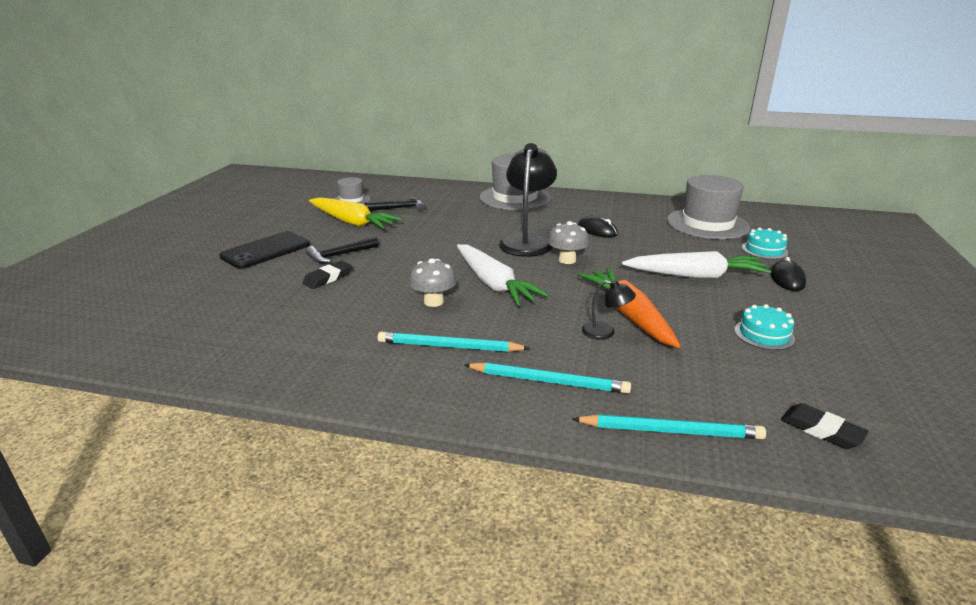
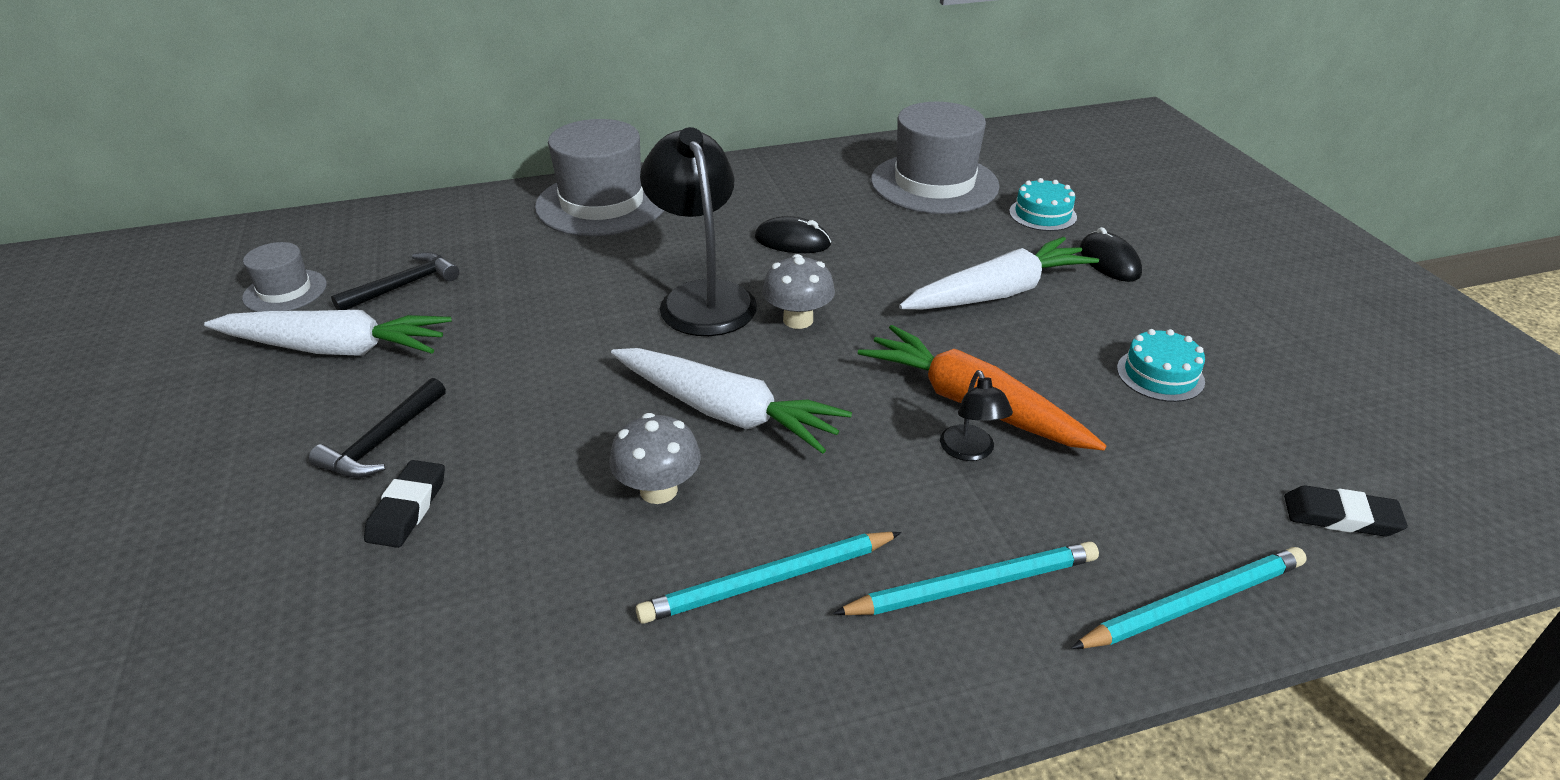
camera: 30 degrees left, 10 degrees up
(266, 251) = (203, 484): black phone -> none
(352, 222) = (336, 349): yellow carrot -> white carrot
(605, 332) = (970, 451): black lamp -> black lamp turned 90 degrees clockwise

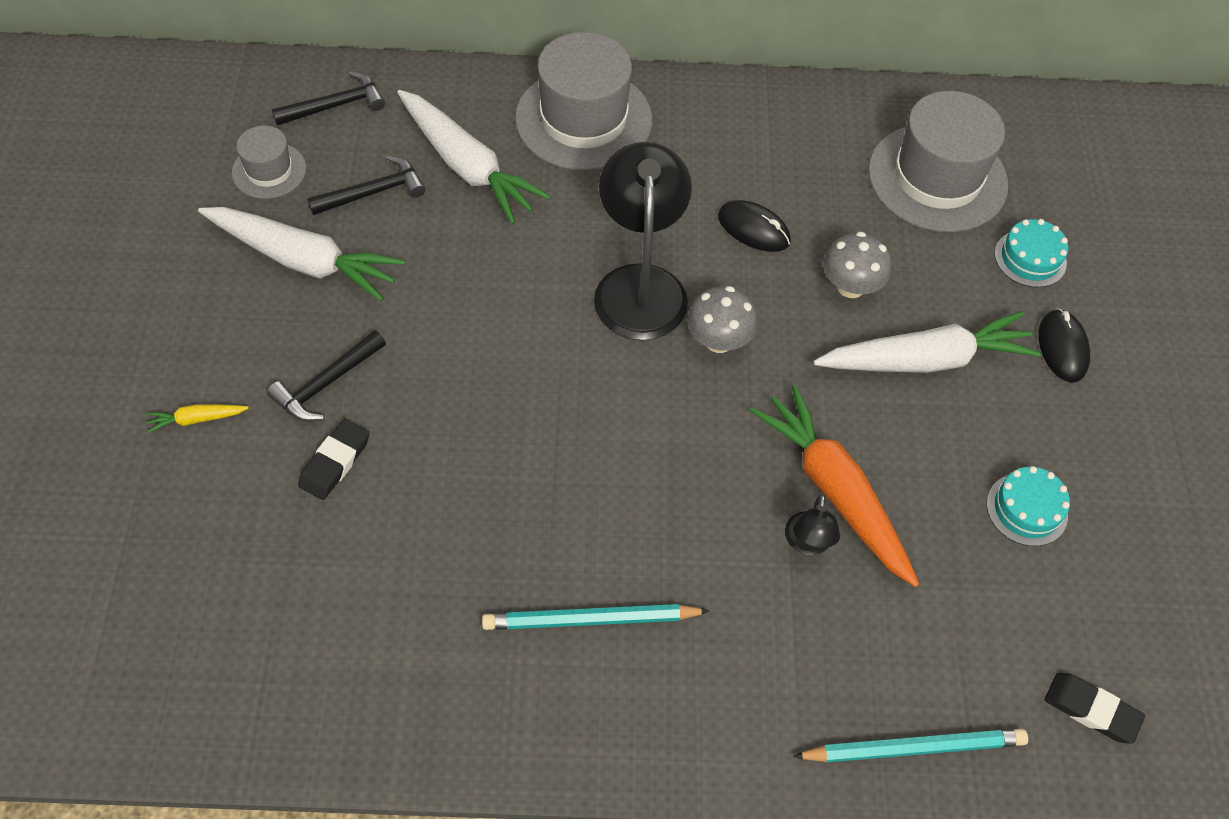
camera: 15 degrees right, 20 degrees up
(220, 509) = (196, 419): none -> yellow carrot
(351, 236) = (336, 105): none -> black hammer
(658, 490) = (533, 504): grey mushroom -> grey mushroom (850, 286)
(726, 412) = (615, 436): white carrot -> white carrot (467, 166)
(972, 585) = (747, 675): turquoise pencil -> none

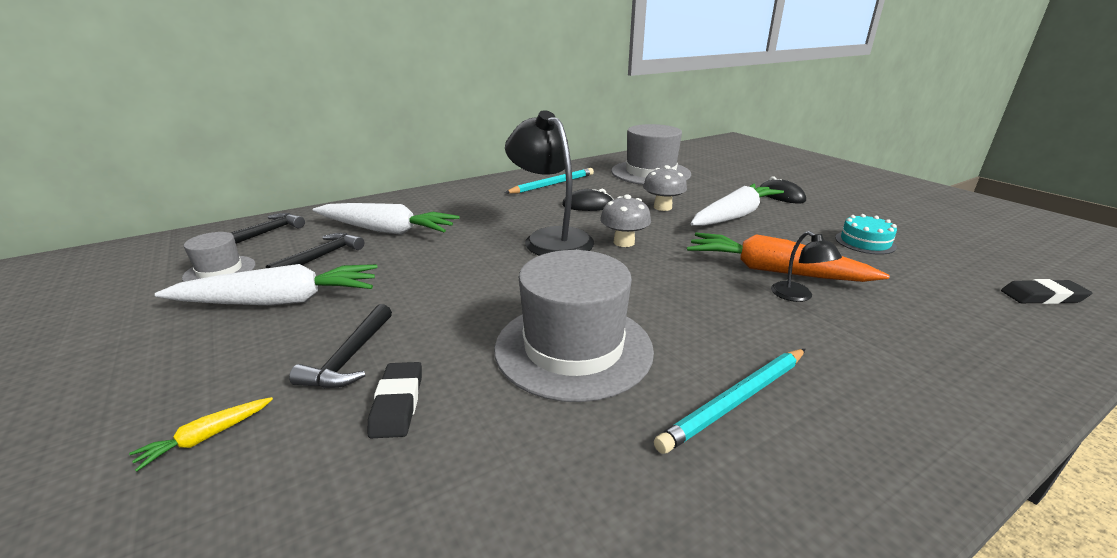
camera: 30 degrees left, 30 degrees down
(583, 119) = (447, 200): grey hat -> grey hat (573, 348)
(913, 747) = (1023, 359): turquoise pencil -> turquoise pencil (552, 184)
(1030, 258) = (724, 180): turquoise cake -> none

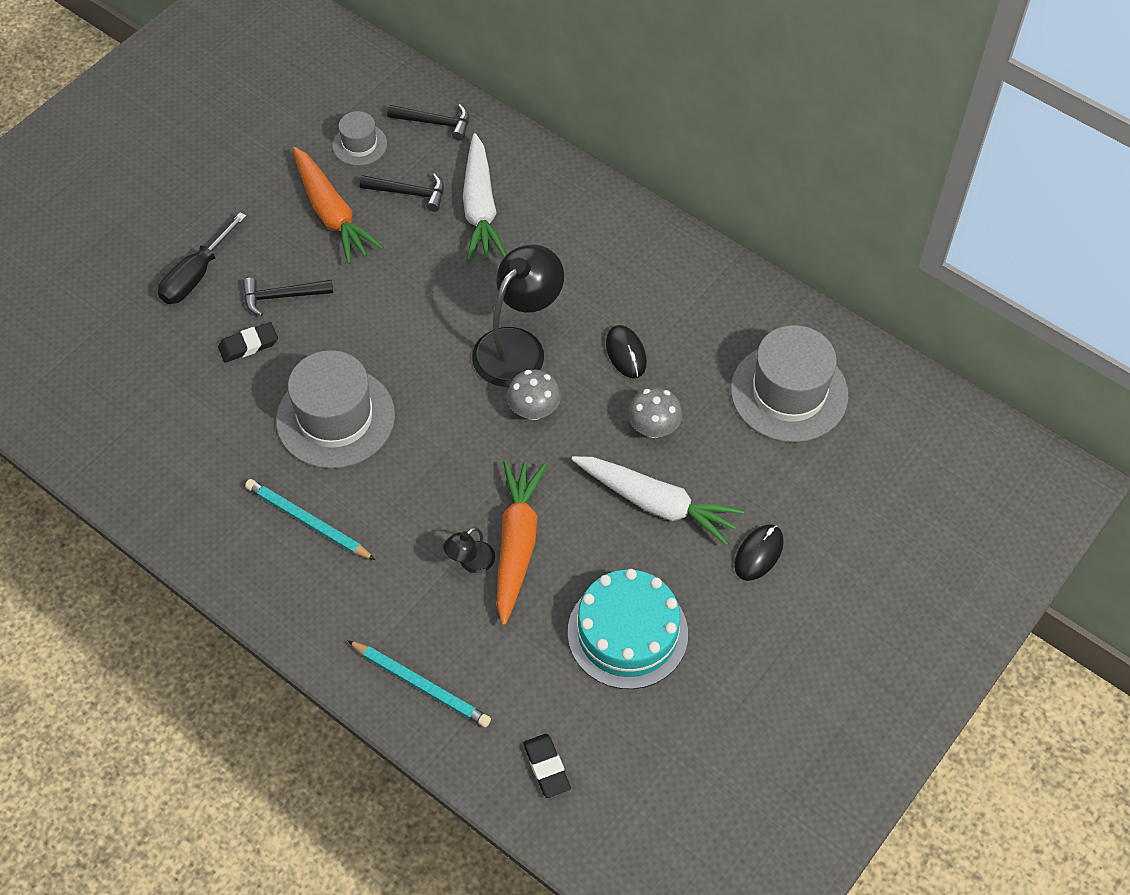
camera: 70 degrees right, 30 degrees up
(206, 437) = (197, 275): yellow carrot -> black screwdriver
(280, 301) = (332, 214): white carrot -> orange carrot
(552, 184) = (685, 296): turquoise pencil -> turquoise pencil (421, 685)
(865, 242) = (627, 633): turquoise cake -> turquoise cake, size x1.91

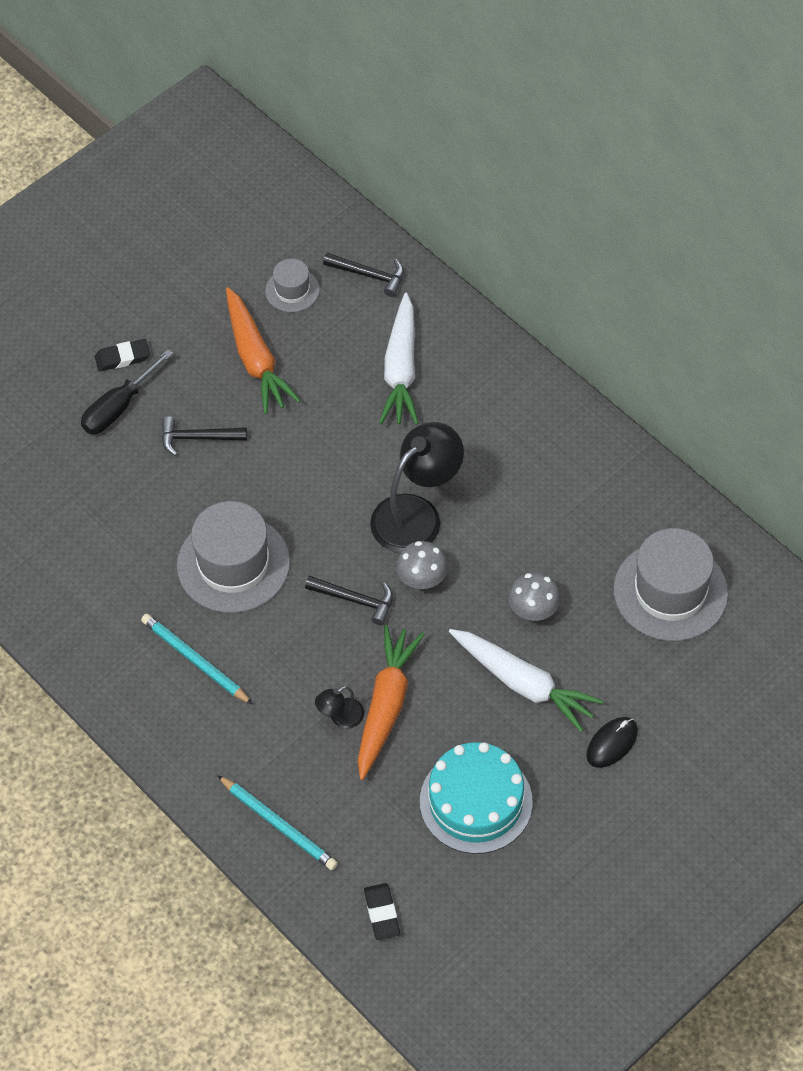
camera: 10 degrees right, 0 degrees up
(248, 345) = (160, 482): black eraser -> black eraser (122, 357)
(409, 193) = (334, 346): black hammer -> black hammer (356, 600)
(626, 353) = (519, 533): black mouse -> none

